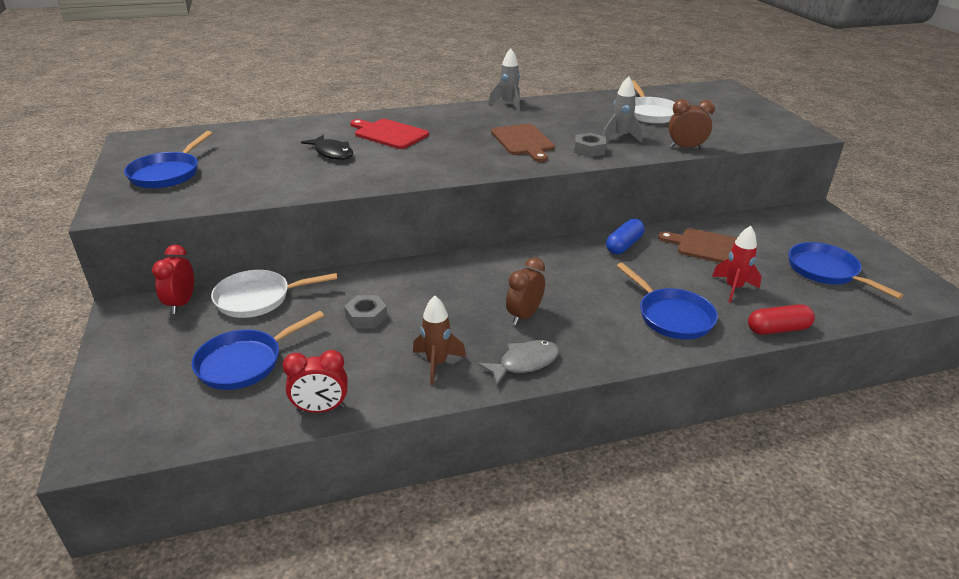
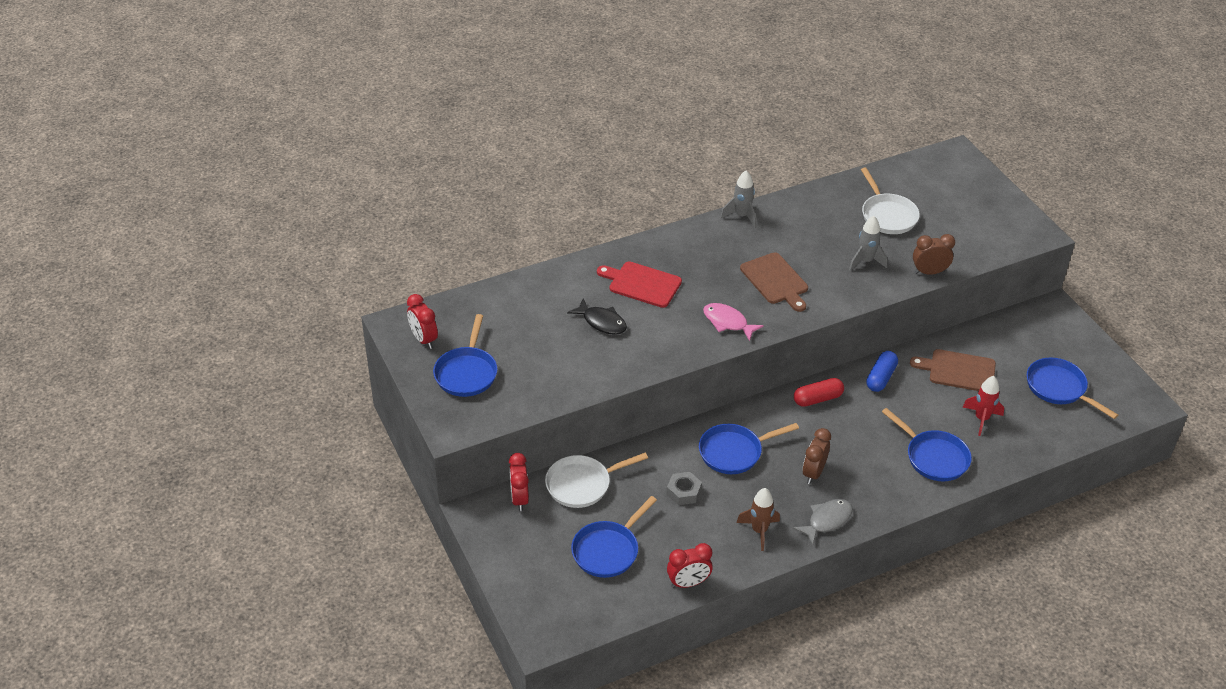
camera: 10 degrees left, 10 degrees up
(149, 150) = (423, 339): none -> red clock
(441, 288) = (734, 452): none -> blue pan
(460, 163) = (727, 322): none -> pink fish
(589, 150) = (840, 287): grey nut -> none
(777, 329) = (1019, 460): red capsule -> red capsule (817, 399)

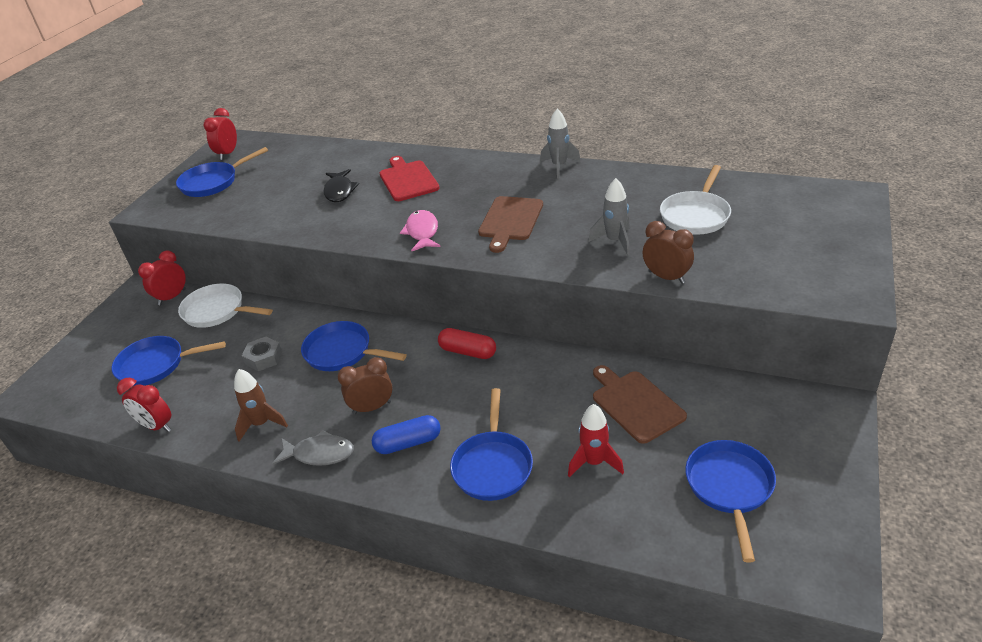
camera: 50 degrees right, 5 degrees down
(881, 378) = (549, 367): blue capsule -> blue capsule (408, 443)

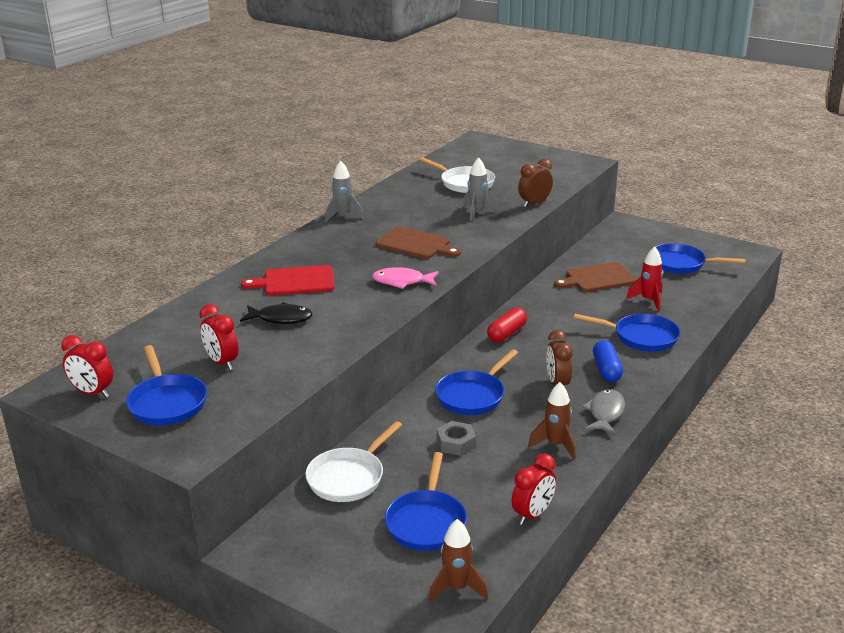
camera: 80 degrees left, 10 degrees down
(74, 398) = (457, 588): none -> brown rocket
(172, 297) = (291, 517): red clock -> red clock (222, 362)

